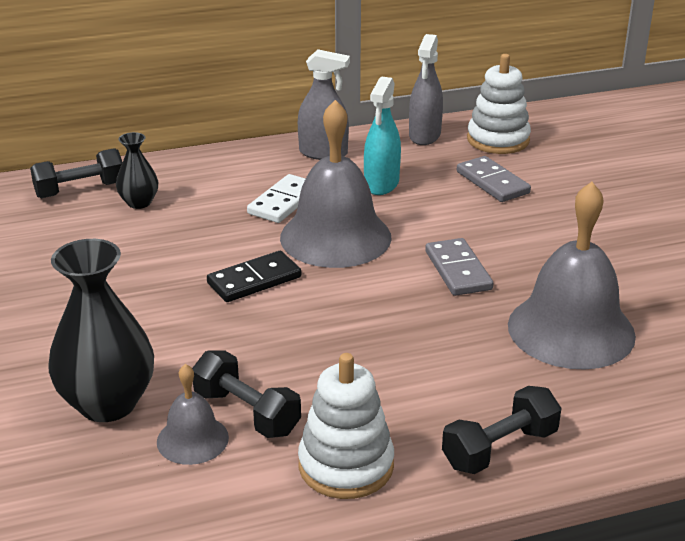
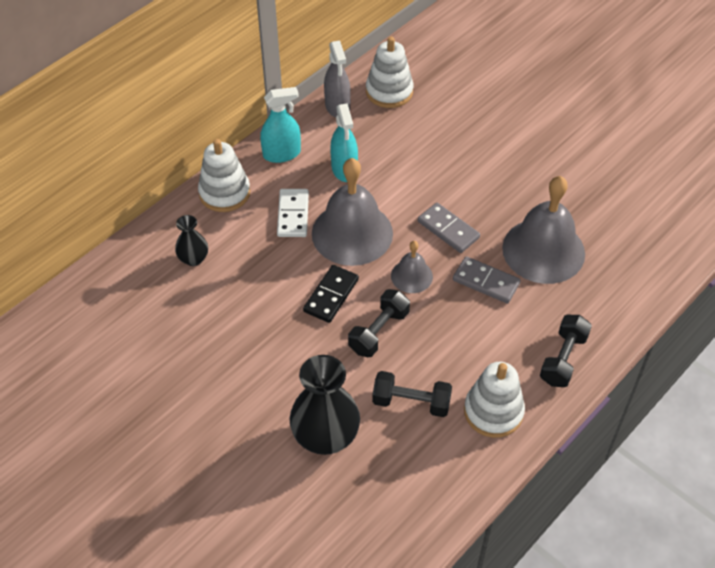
camera: 30 degrees left, 20 degrees up
(80, 190) = (139, 265): black dumbbell -> black dumbbell (378, 331)
(192, 439) = (396, 437): grey bell -> grey bell (411, 276)
(229, 164) = (224, 193): none -> white stacking toy
(323, 153) = (281, 154): grey spray bottle -> turquoise spray bottle
(492, 182) = (414, 137): grey domino -> grey domino (486, 281)

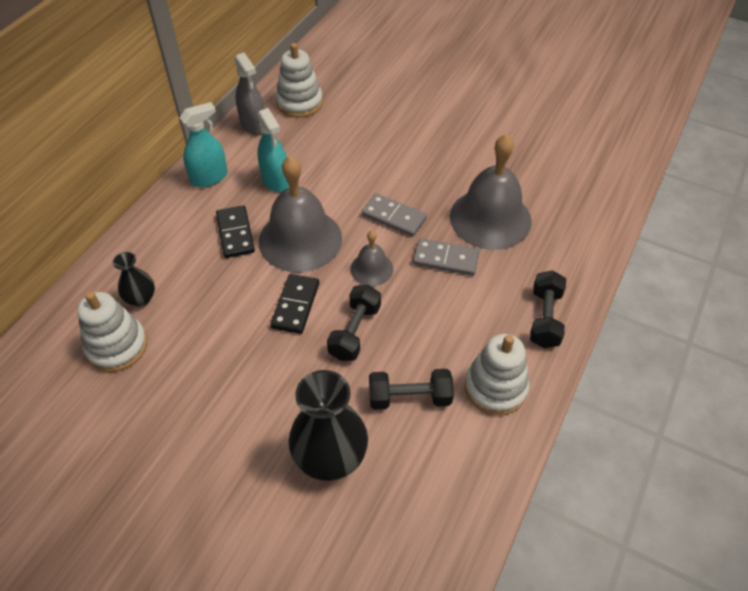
camera: 15 degrees left, 0 degrees up
(224, 193) = (159, 226): white stacking toy -> white stacking toy (117, 346)
(293, 215) = (235, 233): white domino -> black domino

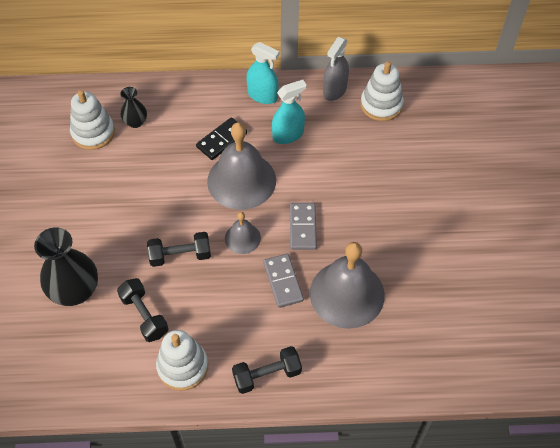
camera: 60 degrees right, 5 degrees up
(275, 180) = (288, 135): turquoise spray bottle -> turquoise spray bottle turned 150 degrees counterclockwise
(295, 305) = (181, 209): black domino -> none

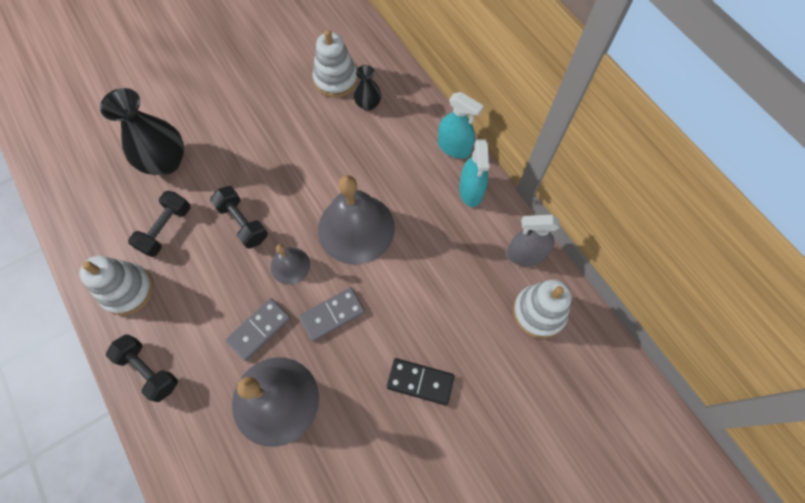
camera: 60 degrees right, 10 degrees up
(221, 140) = (393, 185): black domino -> black domino (420, 381)
(288, 135) = (437, 240): turquoise spray bottle -> turquoise spray bottle (454, 147)

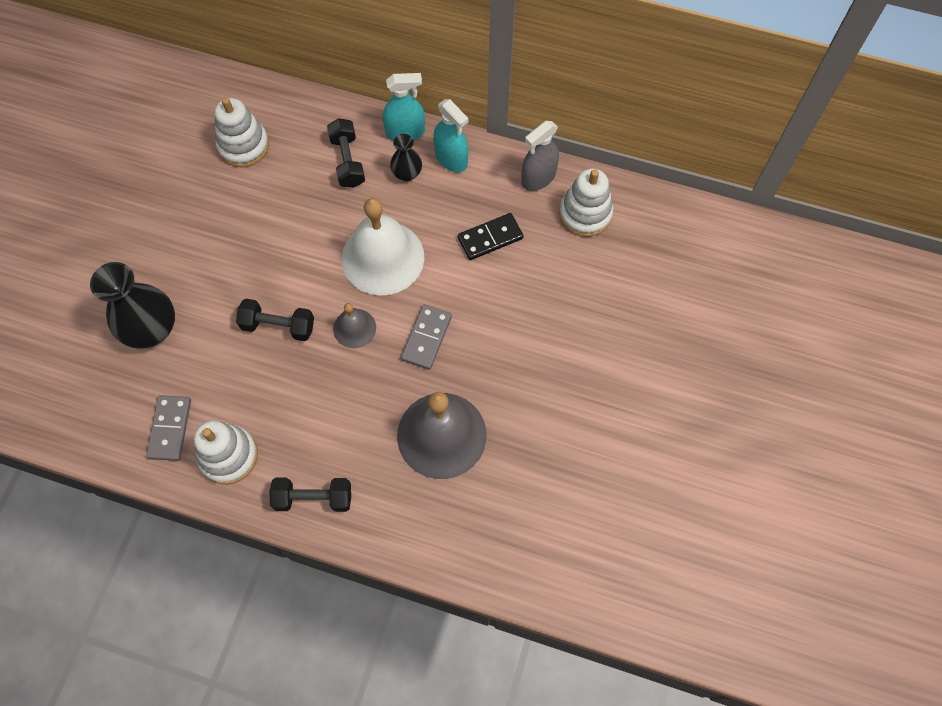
camera: 40 degrees left, 0 degrees up
(166, 229) = (212, 383): black dumbbell -> black dumbbell (347, 161)
(259, 330) = (377, 395): grey domino -> grey domino (170, 429)
(356, 228) = (382, 257): grey bell -> white bell
(368, 104) = (295, 147): black vase -> black vase (407, 173)
(420, 381) = (541, 332): black domino -> black domino (490, 238)

